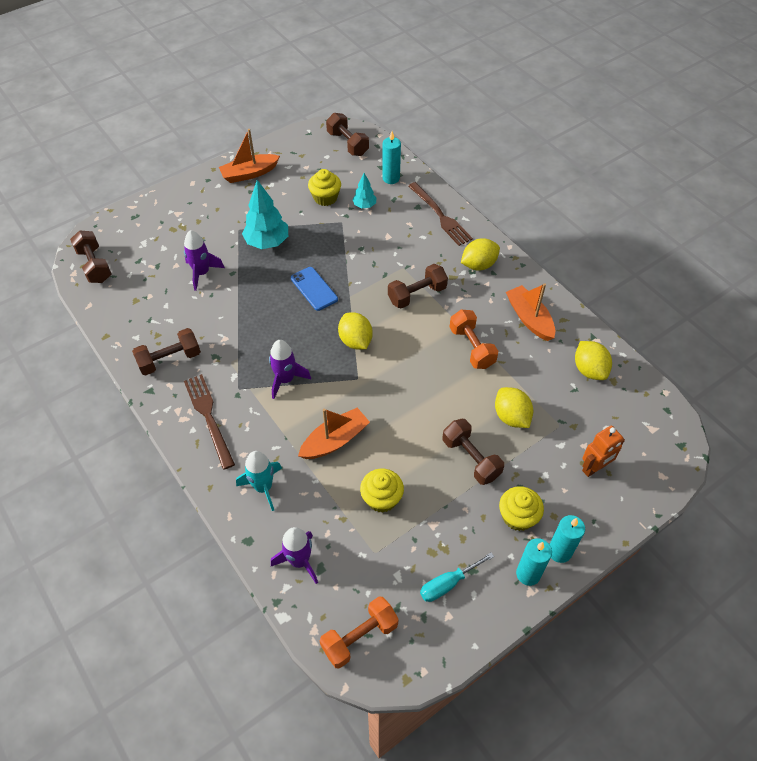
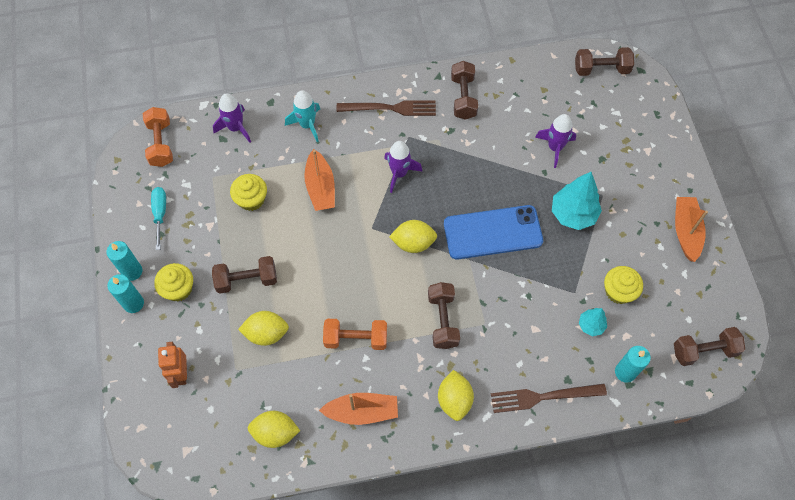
camera: 115 degrees right, 10 degrees up
(314, 289) = (493, 232): blue phone -> blue phone, size x1.71

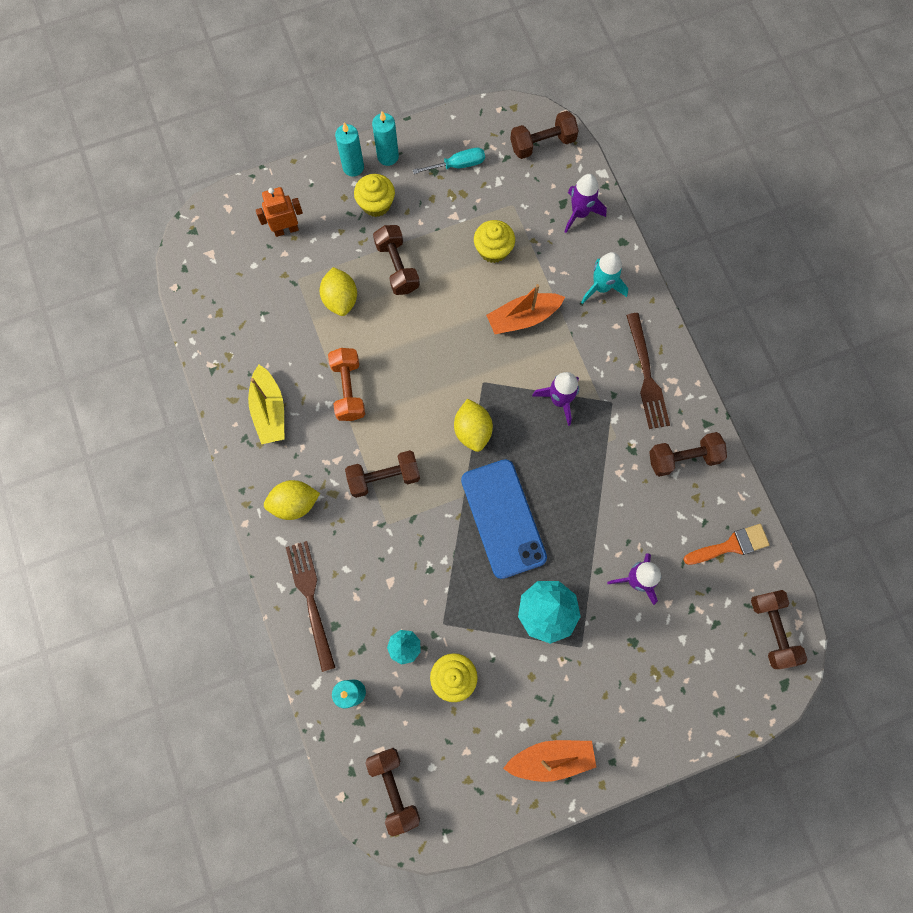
camera: 80 degrees right, 10 degrees up
(161, 144) = (542, 144): orange dumbbell -> brown dumbbell
(275, 433) = (237, 331): yellow lemon -> none
(362, 411) = (269, 410): orange boat -> yellow boat
(536, 81) = (730, 545): none -> orange brush

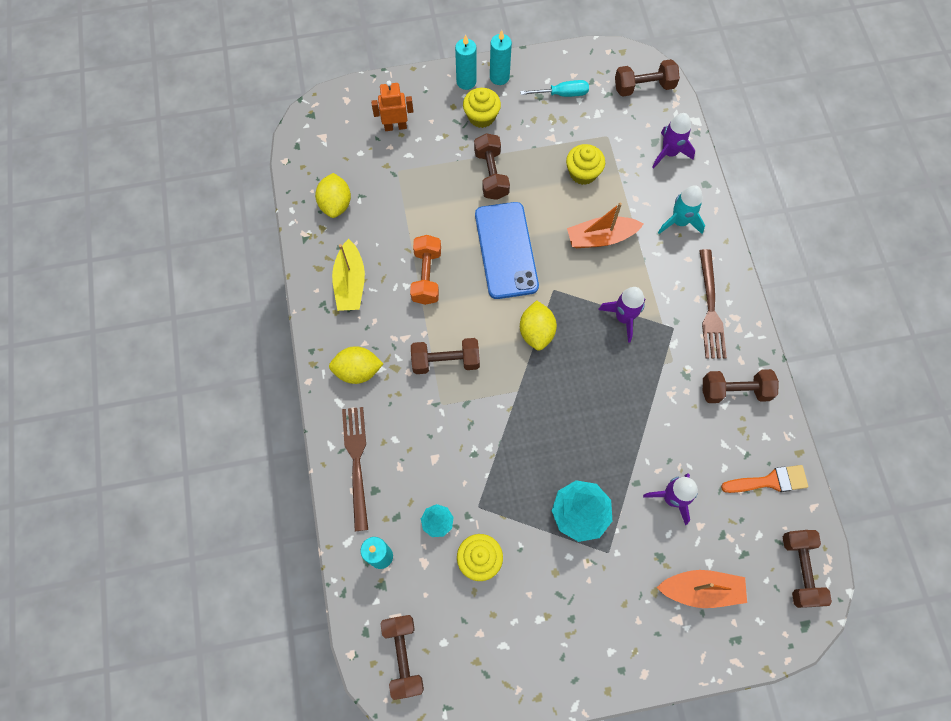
camera: 10 degrees right, 5 degrees down
(340, 299) = (434, 195): yellow lemon -> yellow lemon (336, 204)
(503, 518) = (552, 418): blue phone -> blue phone (506, 250)
(551, 758) = (561, 655): orange boat -> orange boat (701, 589)

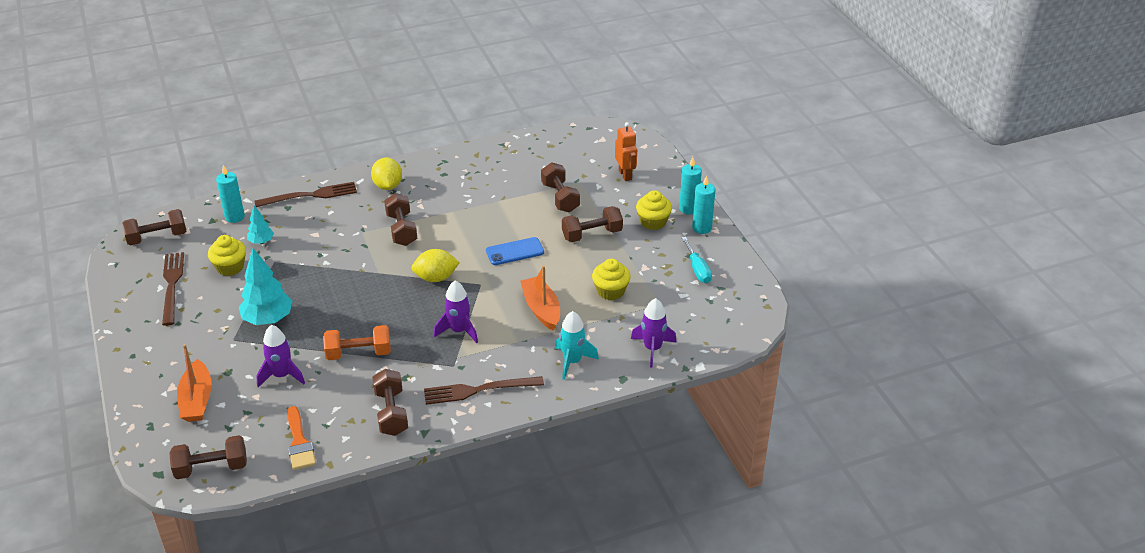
camera: 80 degrees right, 30 degrees down
(336, 204) = (538, 154): yellow lemon -> none
(350, 283) = (465, 172): yellow boat -> none
(426, 276) = (480, 210): orange dumbbell -> orange dumbbell (358, 353)
(502, 630) = (172, 285): none -> brown fork
(506, 250) = (515, 251): blue phone -> blue phone, size x0.58
(644, 87) = (728, 324): brown dumbbell -> brown dumbbell (560, 197)

